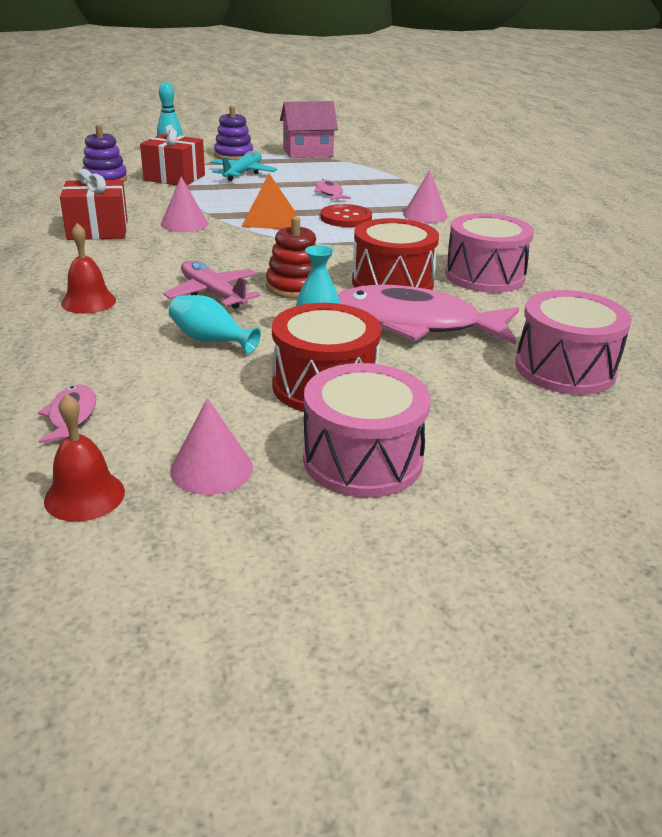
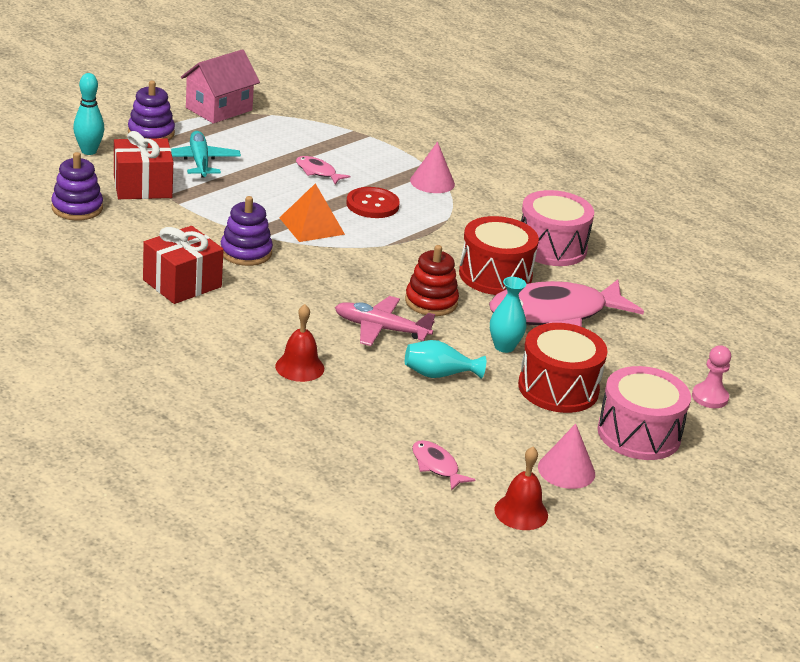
camera: 35 degrees left, 0 degrees up
(184, 224) = (246, 252): pink cone -> purple stacking toy
(515, 449) = (709, 397): none -> pink pawn
(565, 369) = (682, 324): pink drum -> none

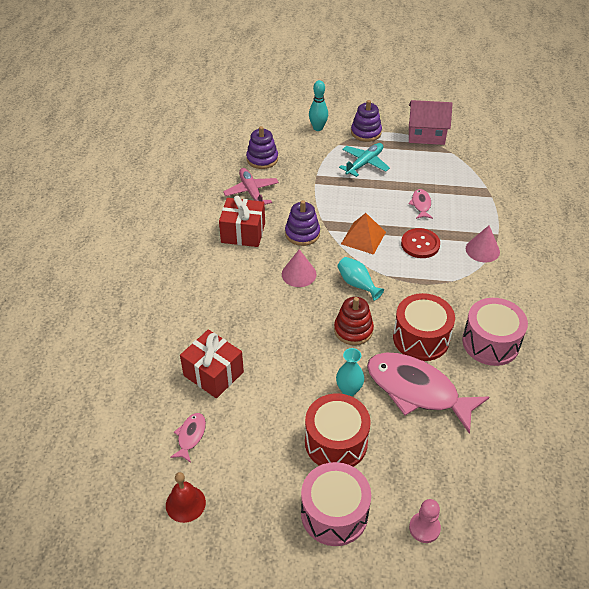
camera: 55 degrees right, 15 degrees up
(142, 187) = (312, 163): red gift -> red gift (213, 374)
(299, 367) = (221, 322): red bell -> none
(381, 329) = (298, 328): pink plane -> pink plane (251, 192)
(439, 374) = (283, 380): turquoise vase -> turquoise vase (357, 284)
(566, 470) = (252, 499): pink cone -> pink cone (299, 274)

